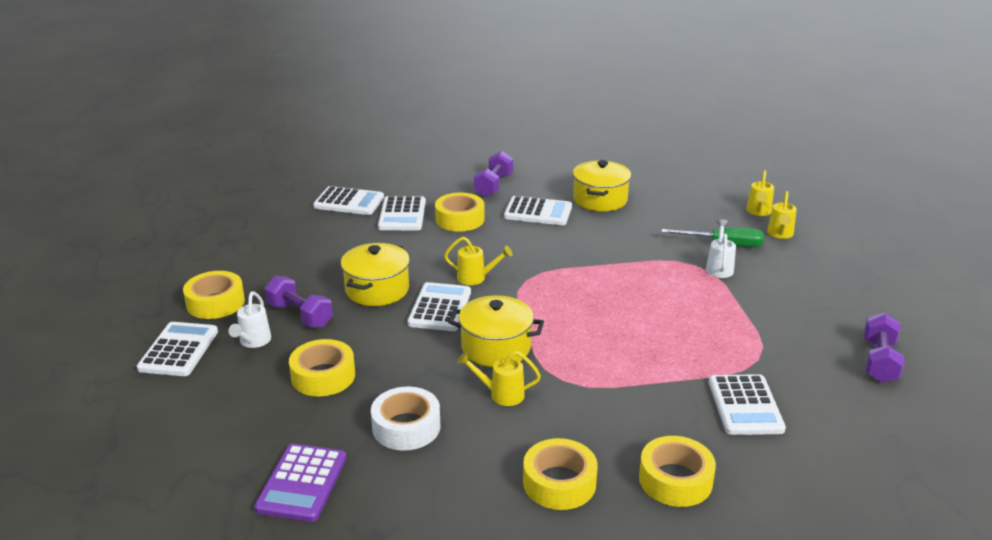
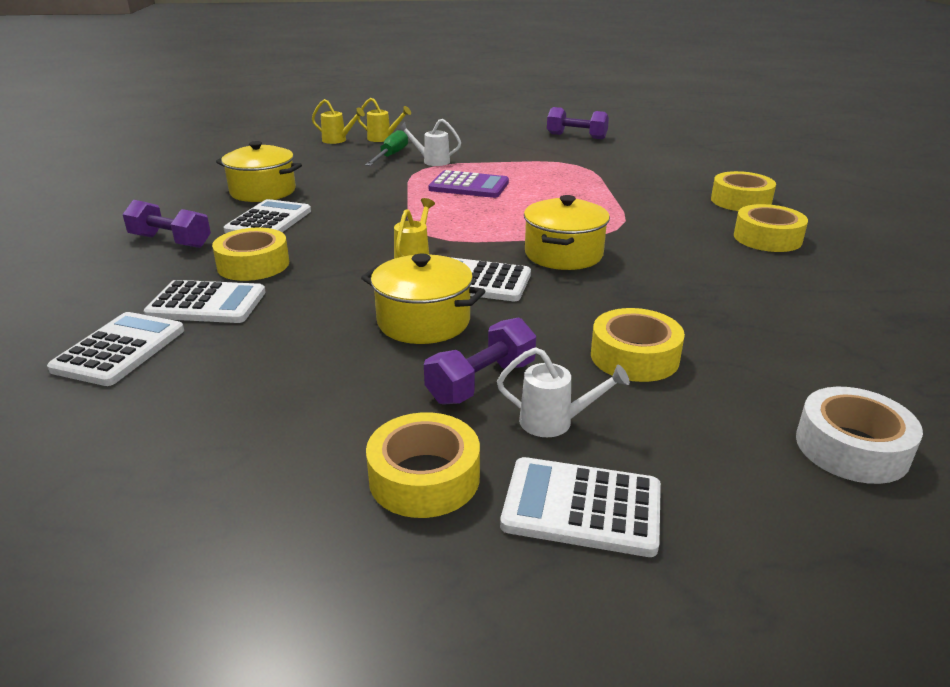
camera: 85 degrees left, 0 degrees up
(302, 483) = (847, 363): purple calculator -> purple calculator (469, 186)
(406, 427) = (719, 302): white tape -> white tape (851, 447)
(501, 394) = (647, 255): yellow watering can -> none
(745, 405) = (639, 174): white calculator -> none

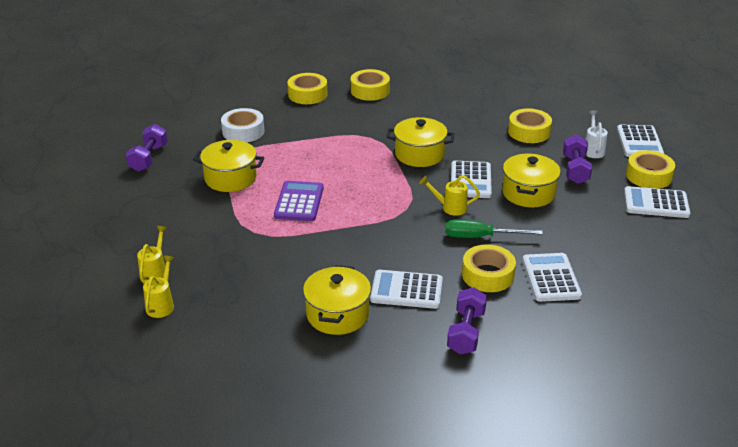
camera: 100 degrees left, 5 degrees up
(119, 350) = (619, 294): white calculator -> white calculator (656, 203)
(391, 156) = (218, 257): green screwdriver -> green screwdriver (480, 237)
(432, 161) = (233, 229): white watering can -> none
(481, 382) = (575, 169): purple dumbbell -> purple dumbbell turned 60 degrees clockwise
(528, 162) = (230, 178): none -> yellow pot
(851, 447) = (567, 91): white tape -> white tape (243, 131)

